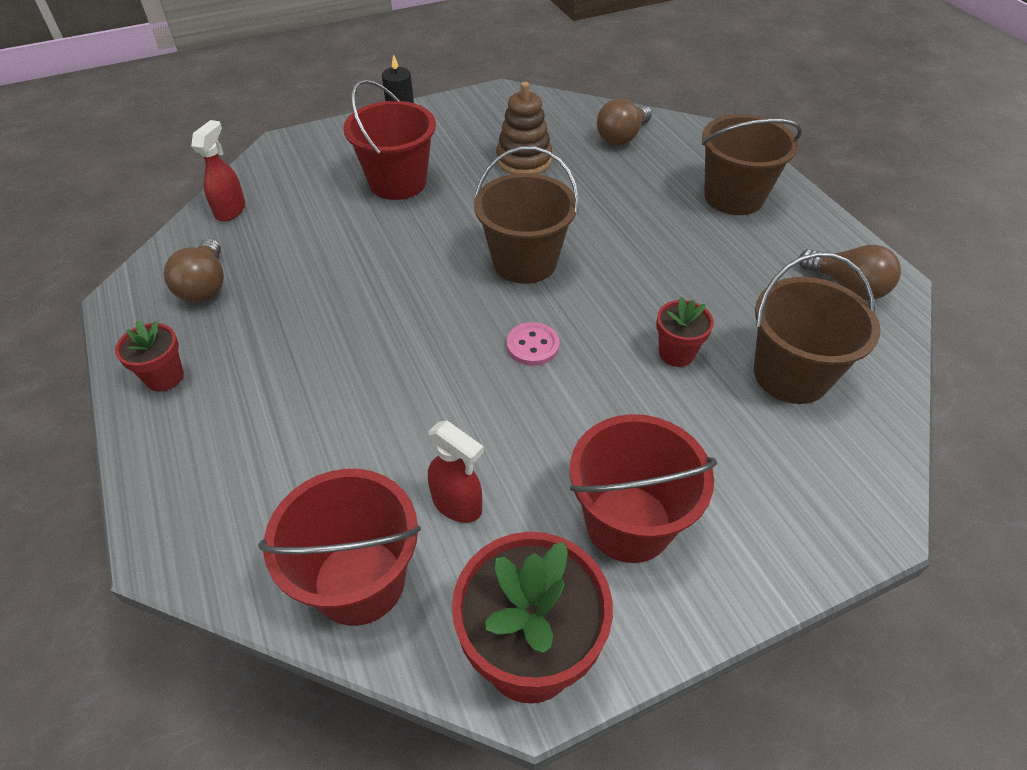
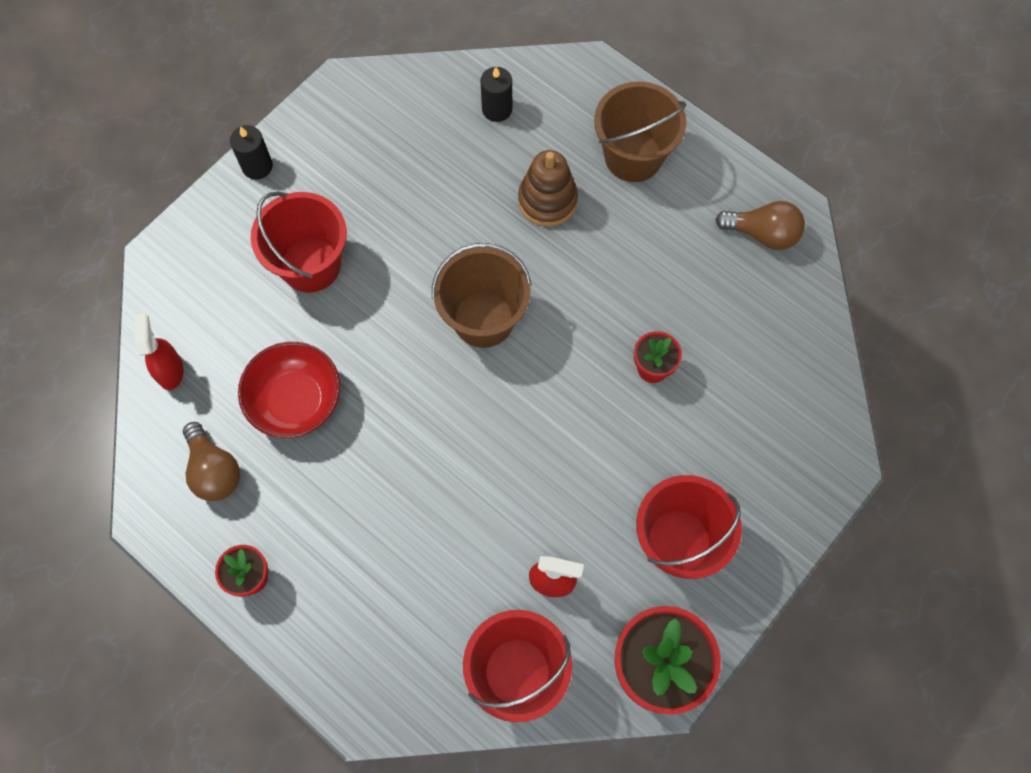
camera: 25 degrees left, 20 degrees up
(314, 263) = (296, 401): none -> red bowl
(524, 160) = (417, 183): brown stacking toy -> brown stacking toy (547, 200)
(532, 345) = (535, 411): pink button -> none
(622, 137) = (497, 109): brown light bulb -> black candle
(791, 375) = (746, 352): brown bucket -> none

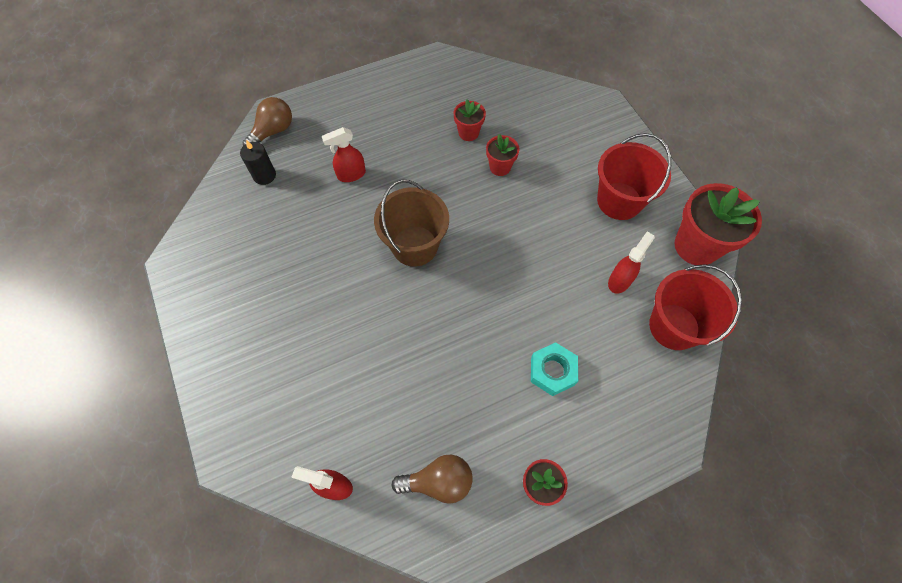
camera: 65 degrees left, 5 degrees down
(257, 166) = (199, 349): black candle -> none
(296, 401) = (411, 395): red bowl -> none
(310, 265) = (306, 342): red bucket -> none
(391, 543) = (552, 371): none -> turquoise nut
(547, 200) = (351, 174): brown stacking toy -> red spray bottle
(633, 156) = (350, 117): brown bucket -> none
(687, 306) = (468, 133): none -> red flower pot
(763, 234) = (442, 78): brown light bulb -> brown light bulb (273, 131)

